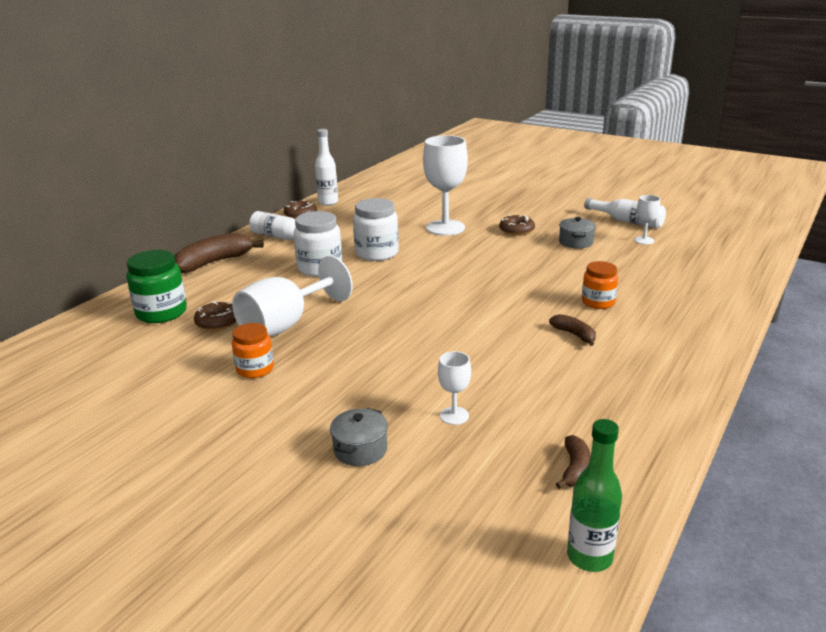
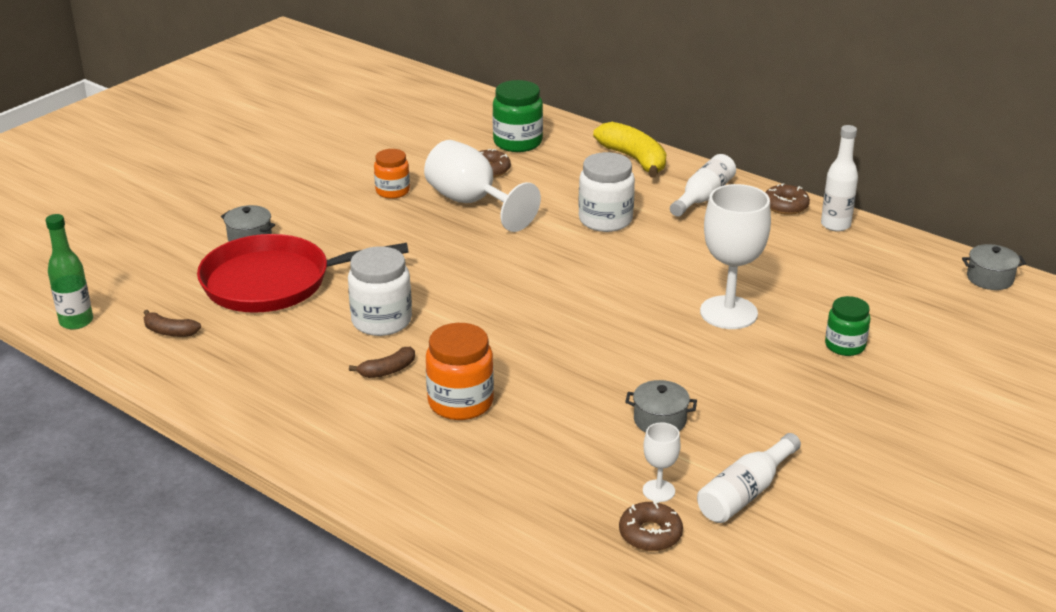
camera: 95 degrees right, 5 degrees up
(214, 262) = (634, 159): brown banana -> yellow banana
(377, 253) = (644, 257): white jar -> white jar (381, 321)
(389, 172) = (990, 278): none -> grey pot
(454, 416) = (273, 282): white goblet -> red pan
(471, 201) = (845, 345): none -> green jar
(516, 230) = (713, 373): brown donut -> brown donut (650, 534)
(598, 302) = (460, 402): orange jar -> orange jar, size x1.53

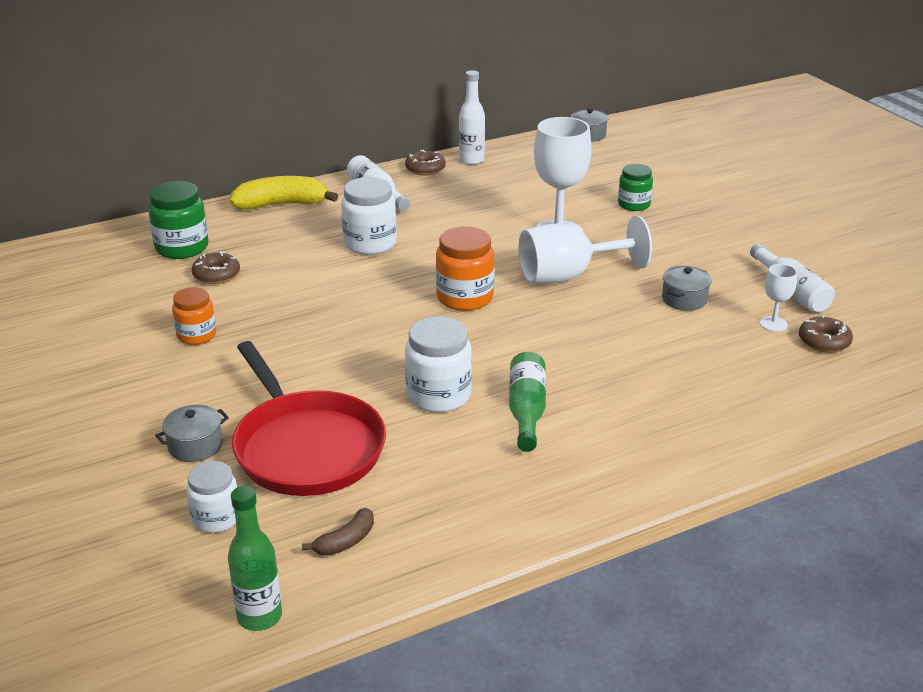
camera: 65 degrees left, 0 degrees up
(171, 273) = (216, 518): none -> white jar
(273, 282) = (306, 448): red pan -> red pan turned 45 degrees counterclockwise
(387, 370) = (526, 411): brown banana -> green bottle
(460, 402) = (604, 383): orange jar -> orange jar (465, 298)
(472, 203) = (270, 298): white goblet -> white goblet (569, 276)

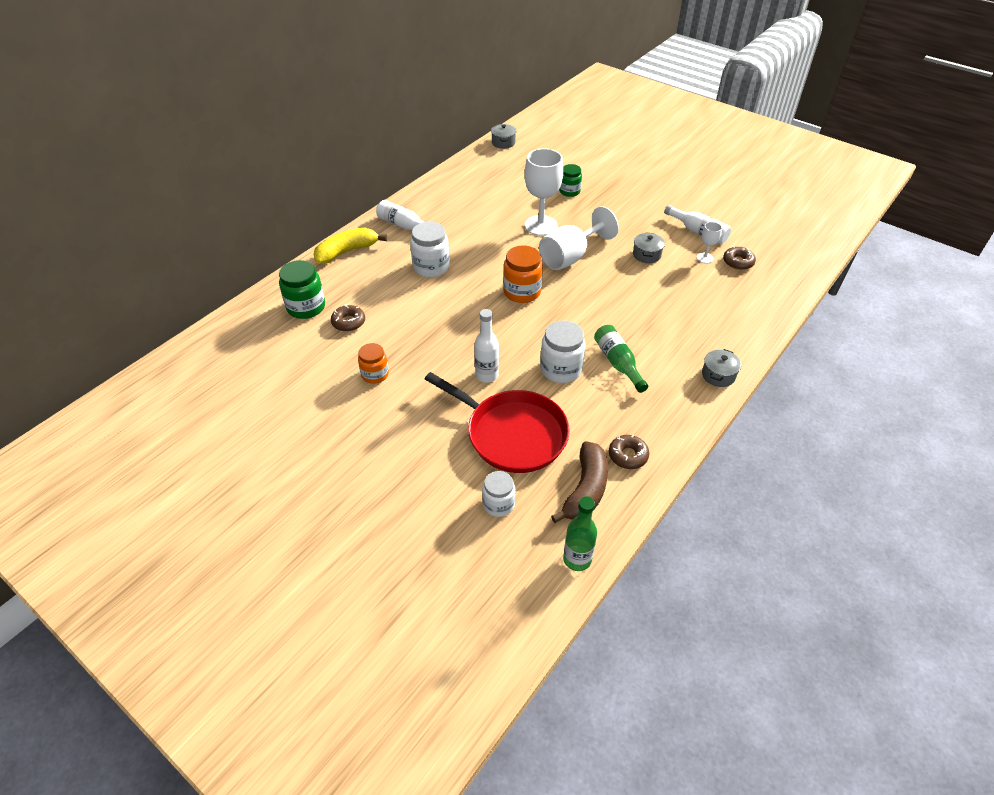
camera: 25 degrees left, 15 degrees up
(195, 446) = (443, 458): grey pot -> grey pot (718, 375)
(345, 541) = (585, 490): brown banana -> brown banana, size x1.92
(425, 169) = (420, 196): brown donut -> brown donut (628, 455)
(471, 160) = (445, 181): white bottle -> white bottle (487, 375)

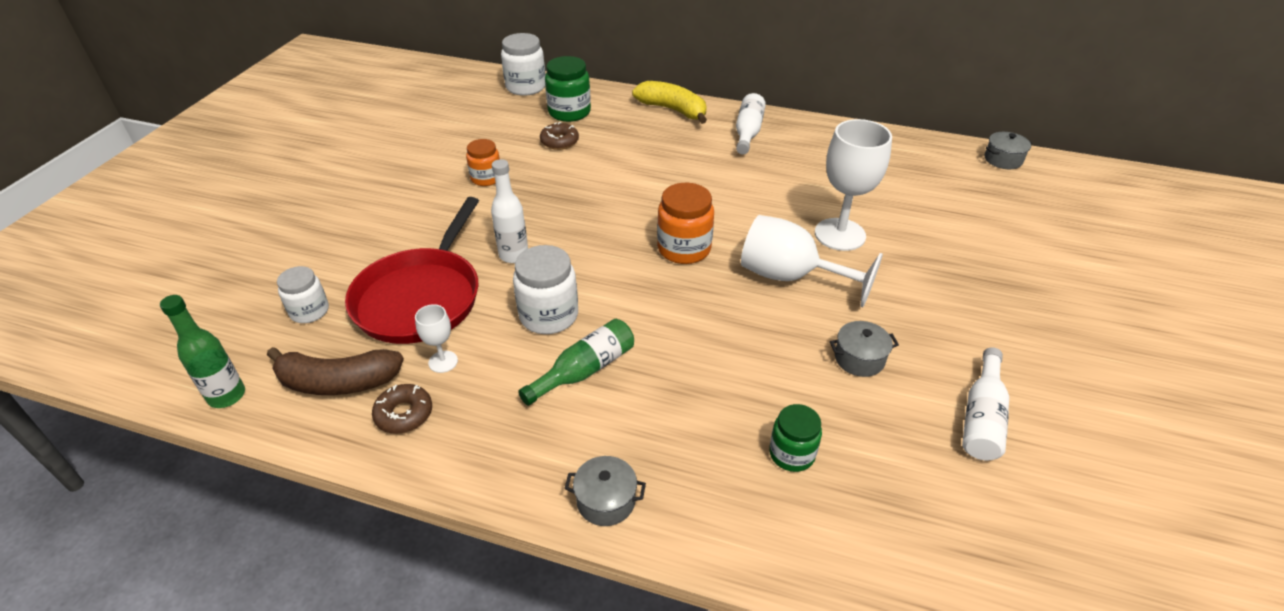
camera: 70 degrees right, 5 degrees down
(431, 267) = (685, 169): white jar -> white jar (526, 87)
(569, 191) = (948, 244): green jar -> green jar (791, 454)
(705, 258) = (910, 438): white goblet -> white goblet (443, 362)
(738, 262) = (937, 492): brown donut -> none

